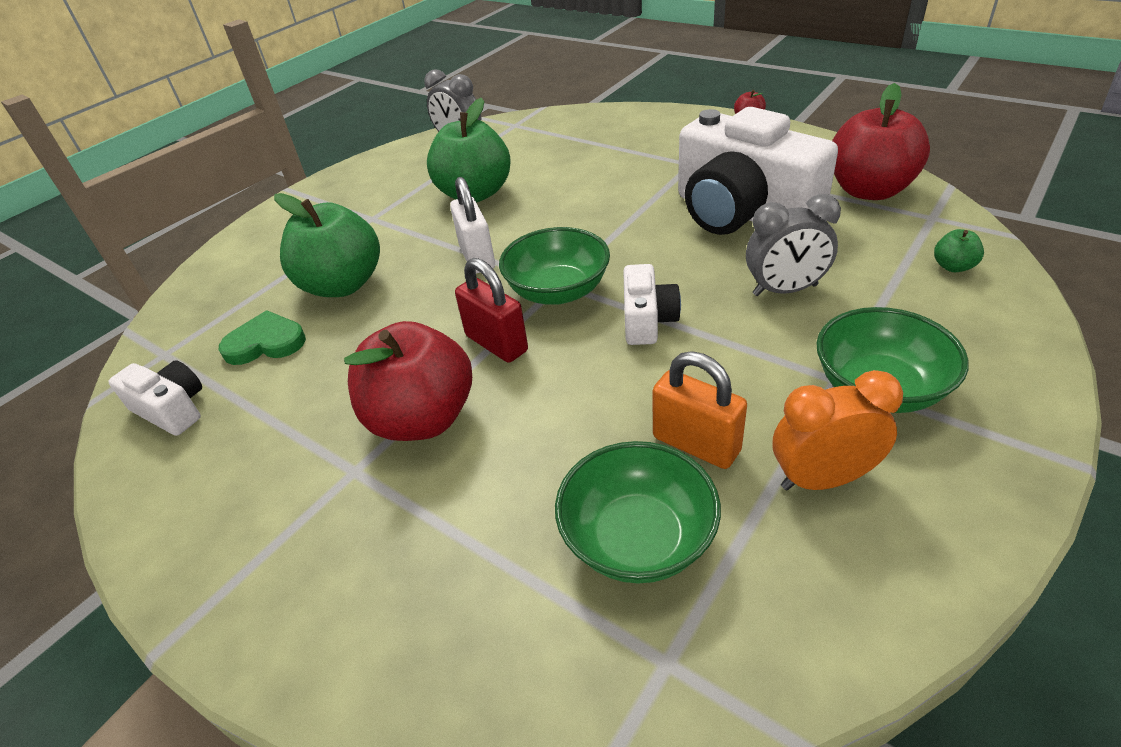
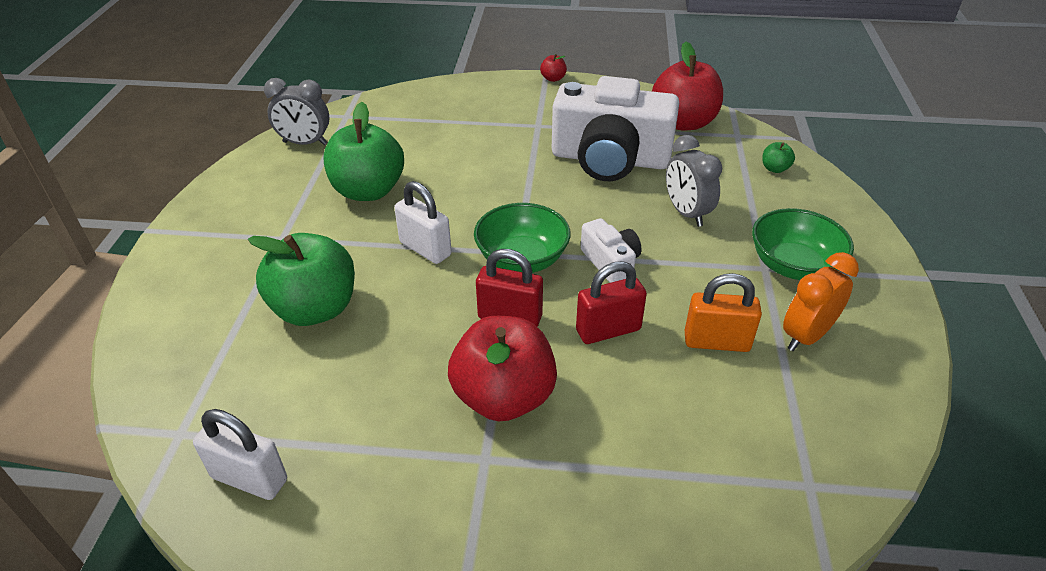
camera: 35 degrees left, 0 degrees up
(172, 409) = (249, 479): white camera -> white padlock
(265, 343) = (288, 385): green heart -> none
(582, 389) = (608, 330): none -> red padlock
(637, 538) = (732, 419): green bowl -> none
(785, 290) = (686, 213): grey clock -> grey clock turned 105 degrees clockwise

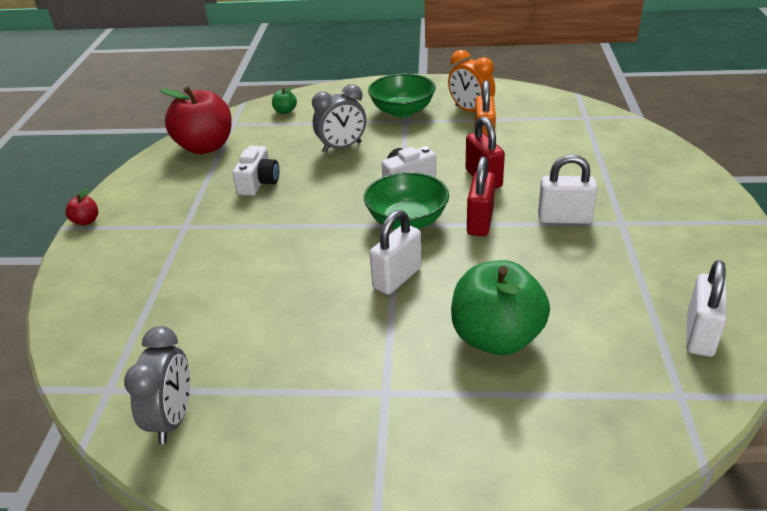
camera: 90 degrees left, 5 degrees down
(368, 191) = (295, 334): green apple -> none
(504, 397) = (564, 218): red apple -> white padlock
(610, 159) = (258, 182): white camera -> white camera, size x0.47

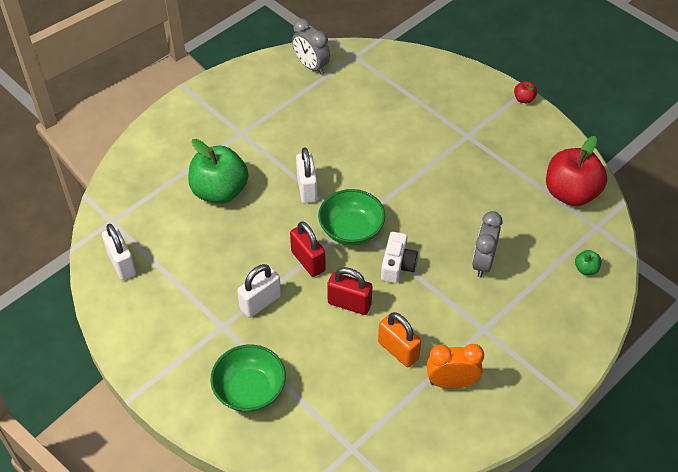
camera: 130 degrees right, 15 degrees up
(258, 182) = (483, 192): white camera -> none
(402, 111) = (502, 339): green bowl -> green bowl (250, 390)

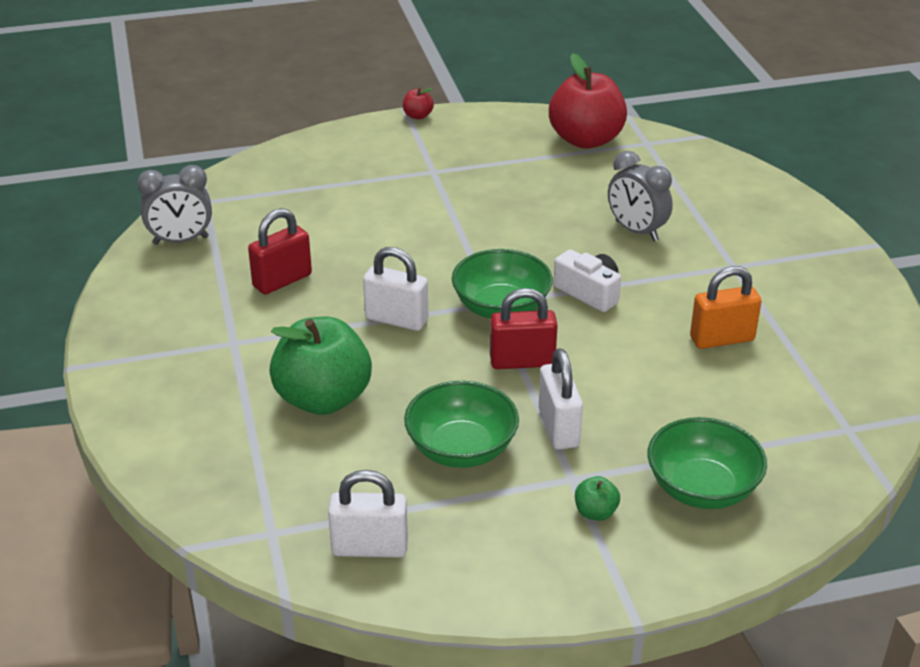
camera: 60 degrees left, 15 degrees down
(216, 267) = (461, 449): none -> green bowl
(349, 304) = (620, 351): red padlock -> red padlock (282, 280)
(451, 382) = (796, 316): orange clock -> none
(586, 269) = (699, 170): green apple -> green apple (595, 512)

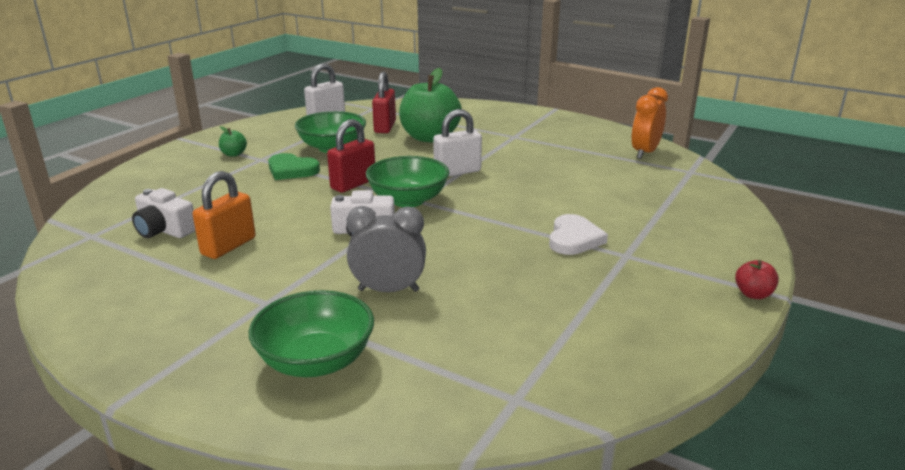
camera: 135 degrees right, 10 degrees down
(181, 240) = (645, 153): grey clock -> orange clock
(282, 280) = (553, 161): red padlock -> red padlock (385, 127)
(441, 199) = (574, 239): none -> white heart
(558, 428) = (292, 170): white padlock -> green heart
(586, 140) = (578, 361): red apple -> none
(702, 488) = (180, 179): green bowl -> green bowl (316, 361)
(770, 396) = (164, 230): none -> white camera

